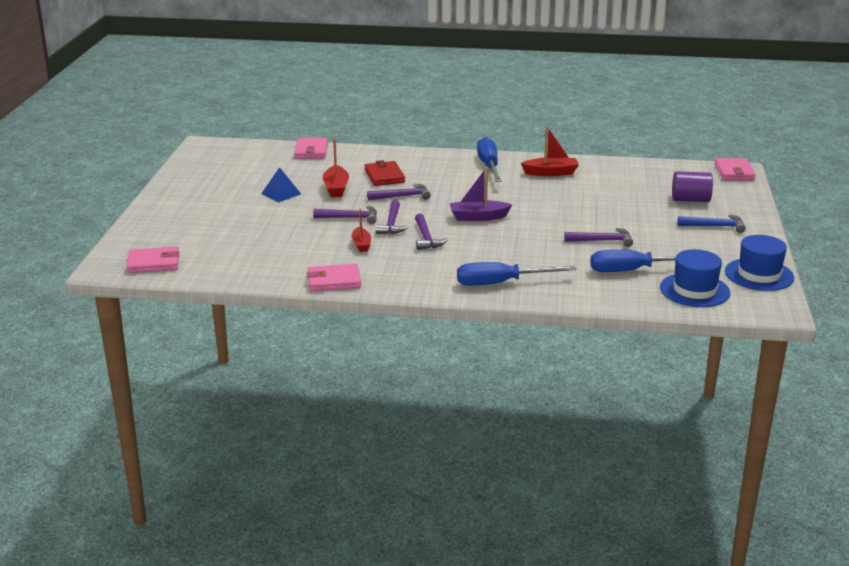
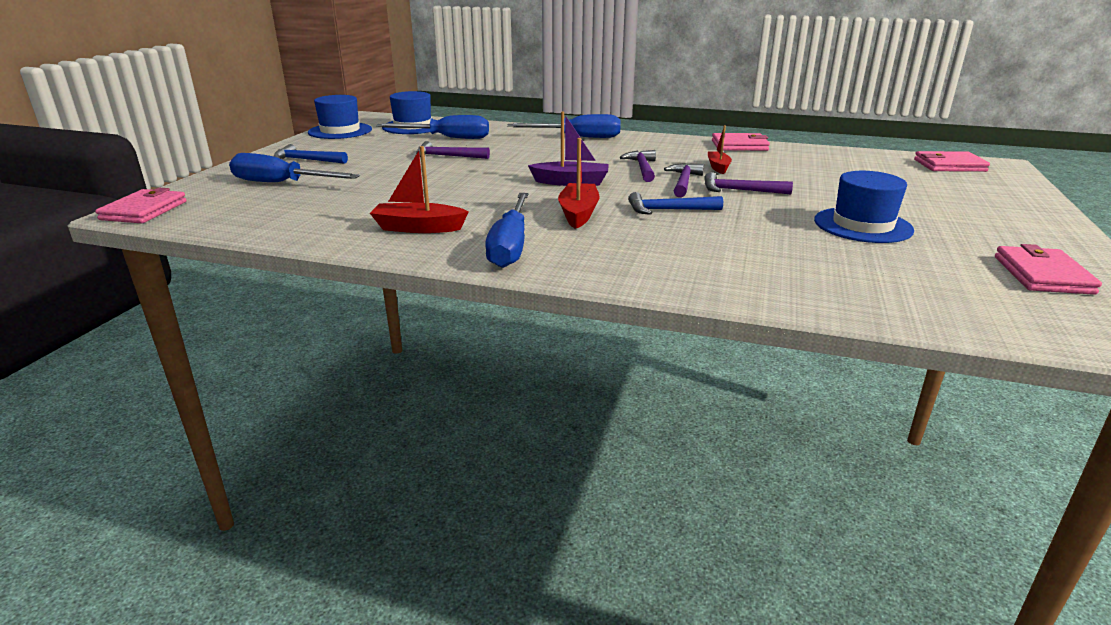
camera: 170 degrees left, 0 degrees up
(281, 194) = (862, 225): blue pyramid -> blue hat
(311, 151) = (868, 305): pink wallet -> pink wallet (1042, 275)
(336, 188) = (776, 228): red boat -> red boat (578, 214)
(384, 176) = (699, 241): red wallet -> none
(402, 196) = (668, 210): purple hammer -> blue hammer
(690, 200) = (281, 183): purple cylinder -> blue screwdriver

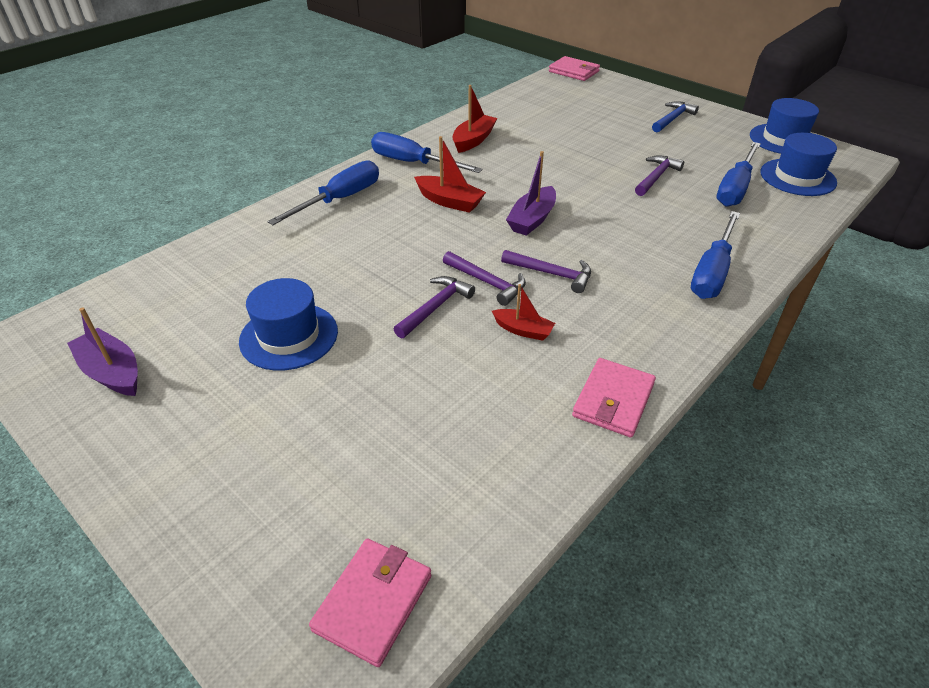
camera: 115 degrees right, 15 degrees up
(281, 183) = (609, 107): blue screwdriver -> blue screwdriver (340, 199)
(668, 210) = (421, 244): blue hammer -> none
(1042, 275) = (112, 372): pink wallet -> purple boat

